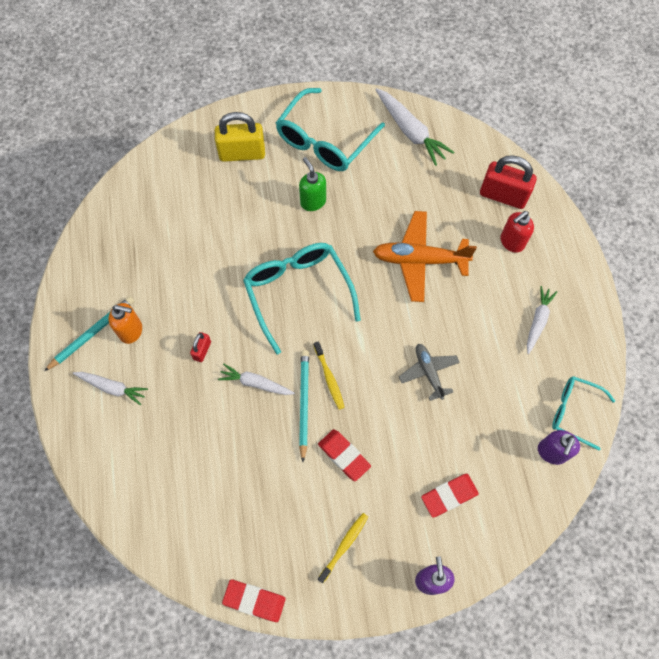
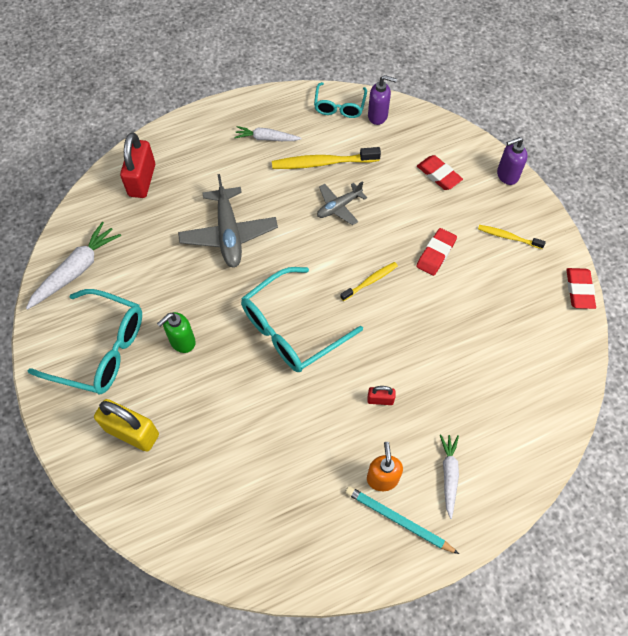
camera: 105 degrees left, 5 degrees down
(242, 153) = (132, 432): yellow padlock -> yellow padlock turned 45 degrees counterclockwise
(256, 383) = (396, 341): white carrot -> none
(304, 403) = (401, 295): turquoise pencil -> none
(419, 260) = (228, 234): orange plane -> grey plane
(492, 371) = (323, 163): none -> yellow toothbrush
(511, 242) = (192, 167): red soap dispenser -> none

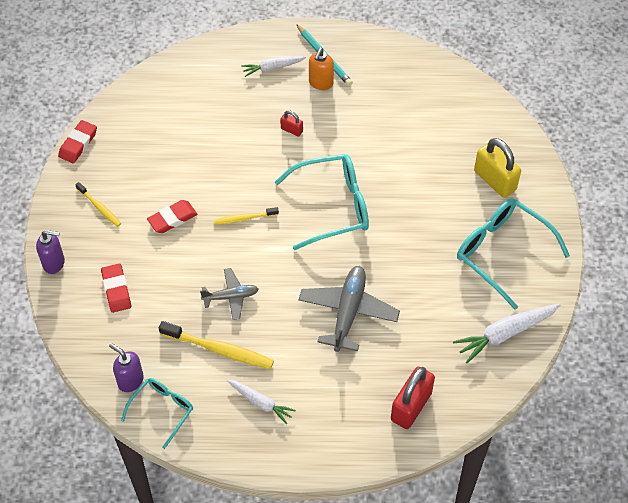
camera: 155 degrees left, 5 degrees down
(182, 342) = (430, 232): green soap dispenser -> none
(449, 475) = (272, 68): white carrot -> white carrot turned 45 degrees clockwise

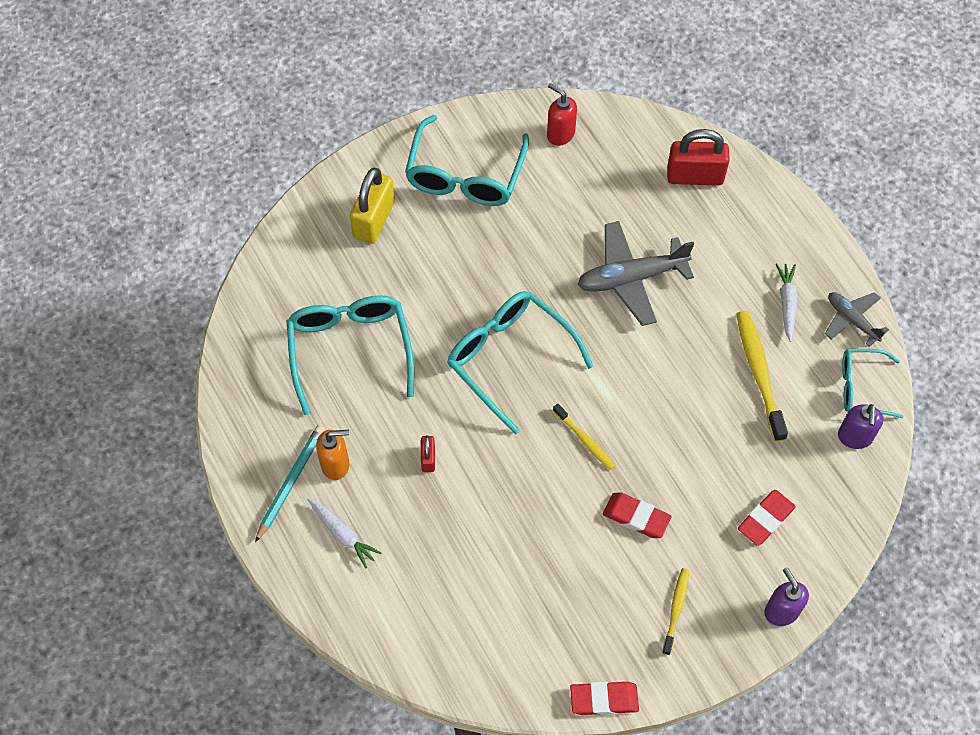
camera: 120 degrees left, 5 degrees up
(230, 297) = (691, 397): grey plane -> grey plane (852, 320)
(398, 123) = (350, 350): none -> turquoise glasses
(505, 334) = (560, 134): white carrot -> red soap dispenser

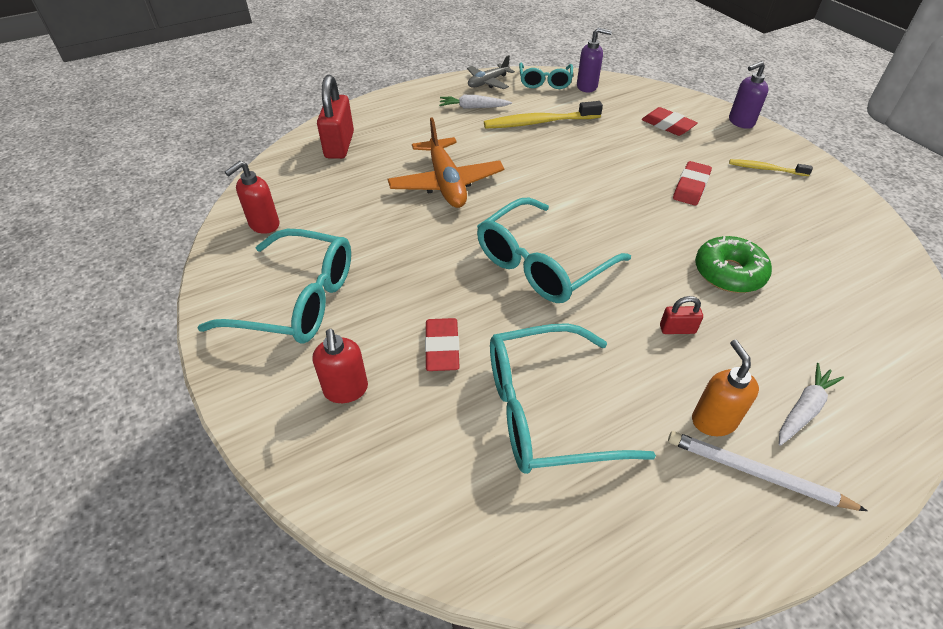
camera: 90 degrees left, 15 degrees down
(290, 482) = (756, 473): turquoise pencil -> white pencil
(374, 220) = (346, 390): yellow padlock -> red soap dispenser
(498, 520) = (729, 273): none -> green donut
(585, 440) = (624, 214): yellow toothbrush -> none
(604, 699) = (869, 208): red eraser -> red eraser (442, 348)
(631, 278) = (446, 183): grey plane -> orange plane

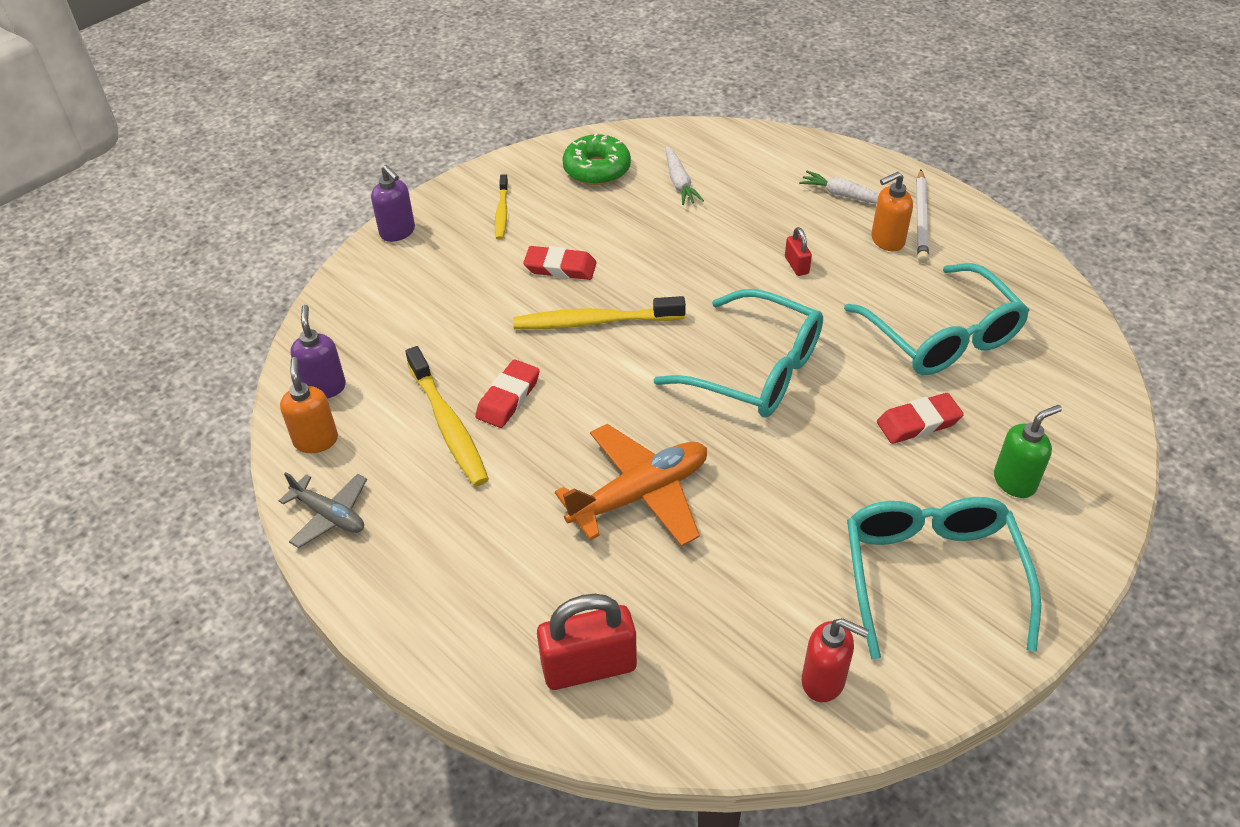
camera: 105 degrees left, 0 degrees up
(346, 390) = (1015, 481): red soap dispenser -> green soap dispenser
(473, 107) = (421, 514): white carrot -> white carrot (679, 182)
(545, 82) = (316, 440): turquoise glasses -> orange soap dispenser
(622, 193) = (594, 322): none -> yellow toothbrush
(667, 125) = (422, 294): red eraser -> red eraser (508, 398)
(729, 273) = (700, 236): green donut -> green donut (597, 169)

